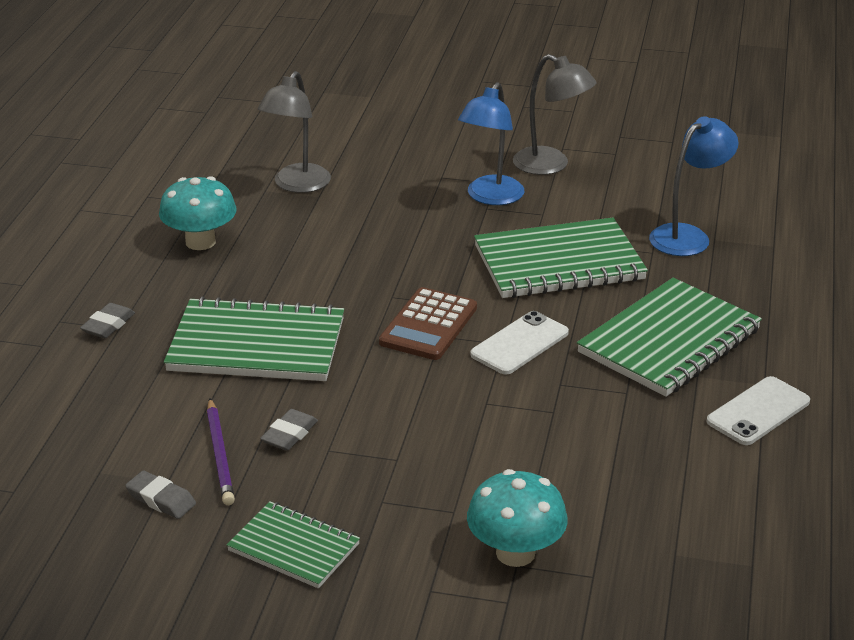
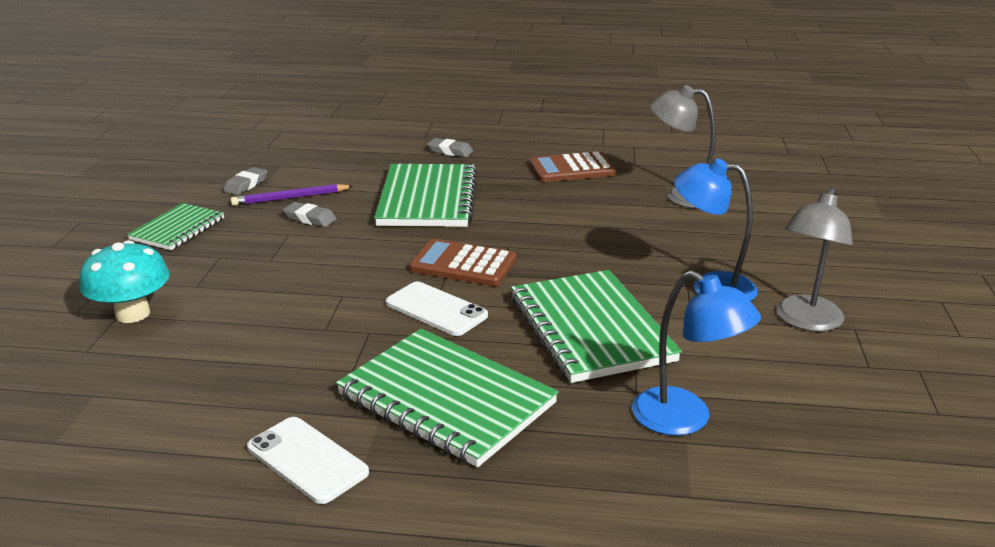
camera: 85 degrees right, 5 degrees down
(200, 242) = (572, 169): turquoise mushroom -> brown calculator

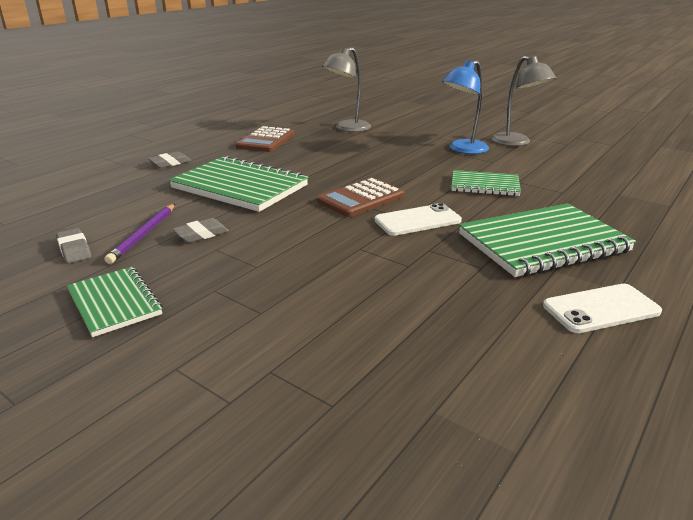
camera: 60 degrees left, 0 degrees up
(132, 314) = (279, 360): turquoise mushroom -> none
(590, 329) = (484, 185): green notebook -> green notebook, size x0.58
(685, 419) = (598, 188): blue lamp -> none

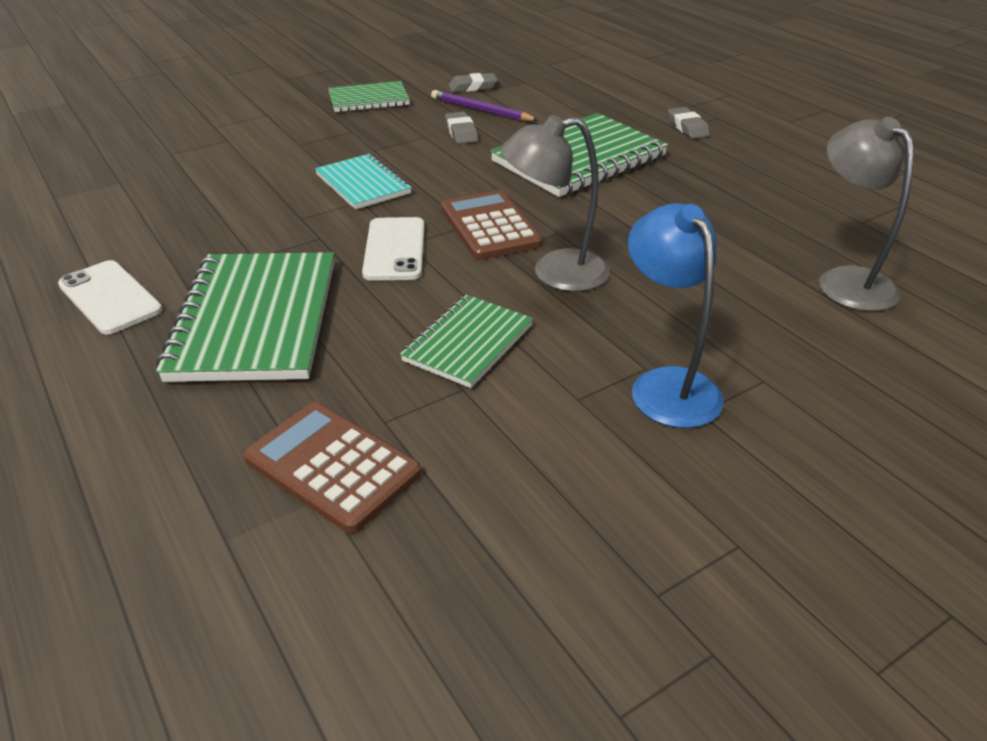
camera: 110 degrees right, 10 degrees up
(266, 140) = (776, 195): brown calculator -> brown calculator (332, 466)
(331, 254) = (363, 184): none -> turquoise notebook
(516, 143) = (694, 492): grey lamp -> grey lamp (555, 273)
(601, 309) = (109, 297): white phone -> white phone turned 45 degrees counterclockwise

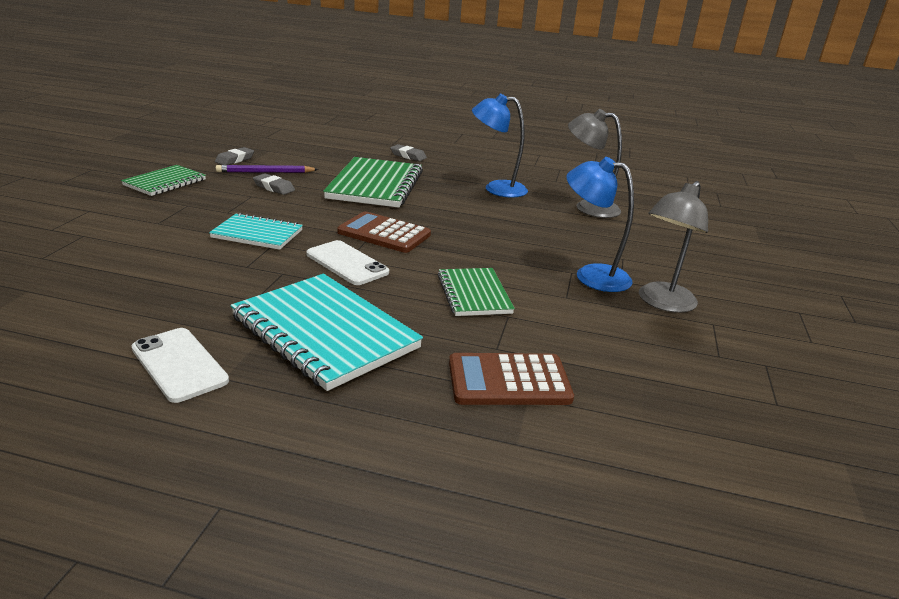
camera: 45 degrees left, 10 degrees down
(109, 297) = (179, 364): white phone -> white phone turned 45 degrees clockwise
(255, 320) = (324, 332): green notebook -> turquoise notebook
(555, 273) = (459, 245): grey lamp -> grey lamp (662, 303)
(740, 208) = (496, 188): none -> blue lamp

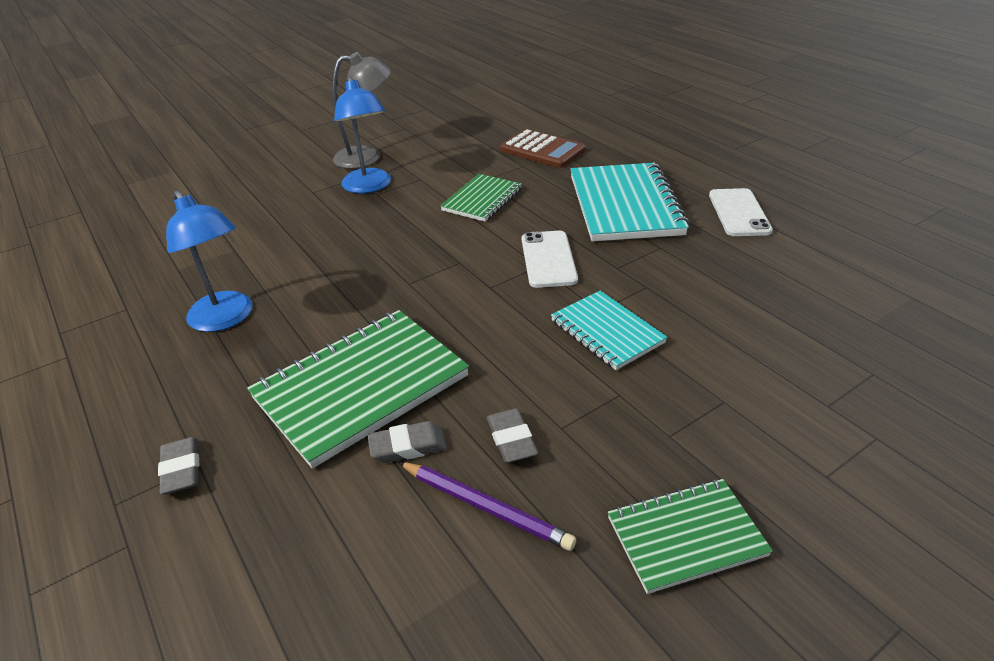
camera: 135 degrees left, 10 degrees up
(235, 160) = (505, 602): grey eraser -> grey eraser (408, 446)
(384, 233) = (469, 286): brown calculator -> none
(588, 207) = (202, 252): grey lamp -> none

